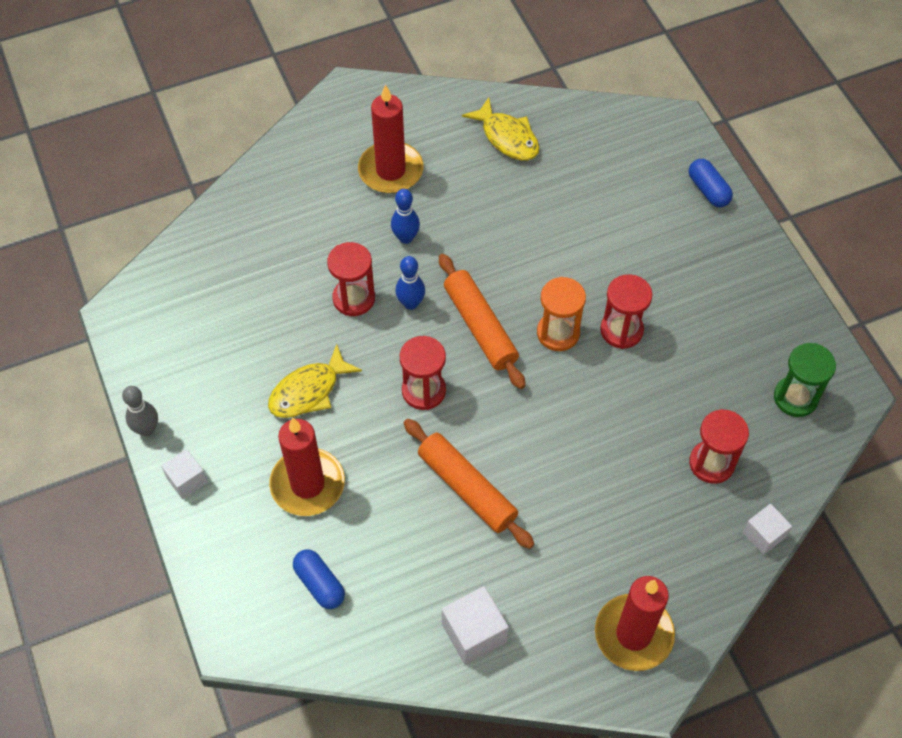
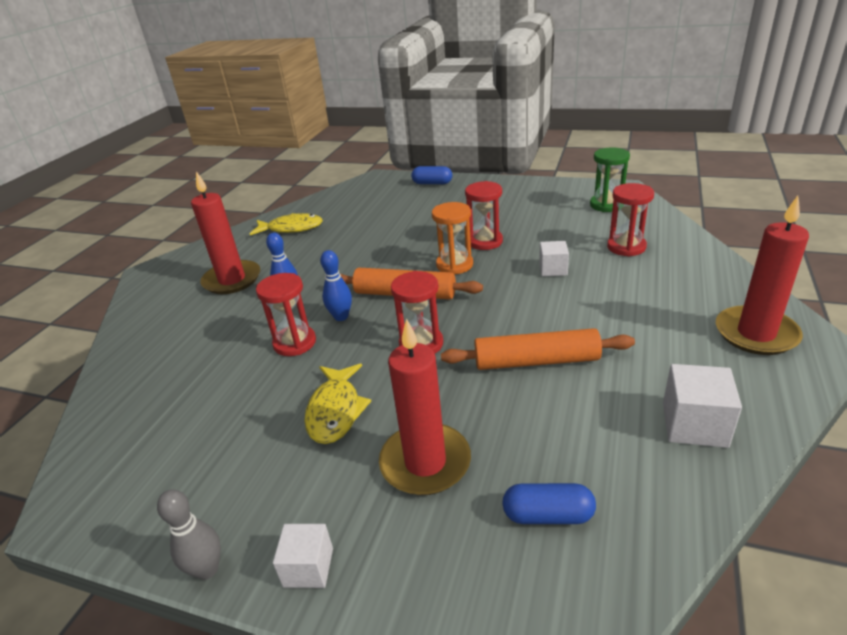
camera: 45 degrees left, 25 degrees down
(763, 535) = (703, 249): white cube -> white cube (553, 269)

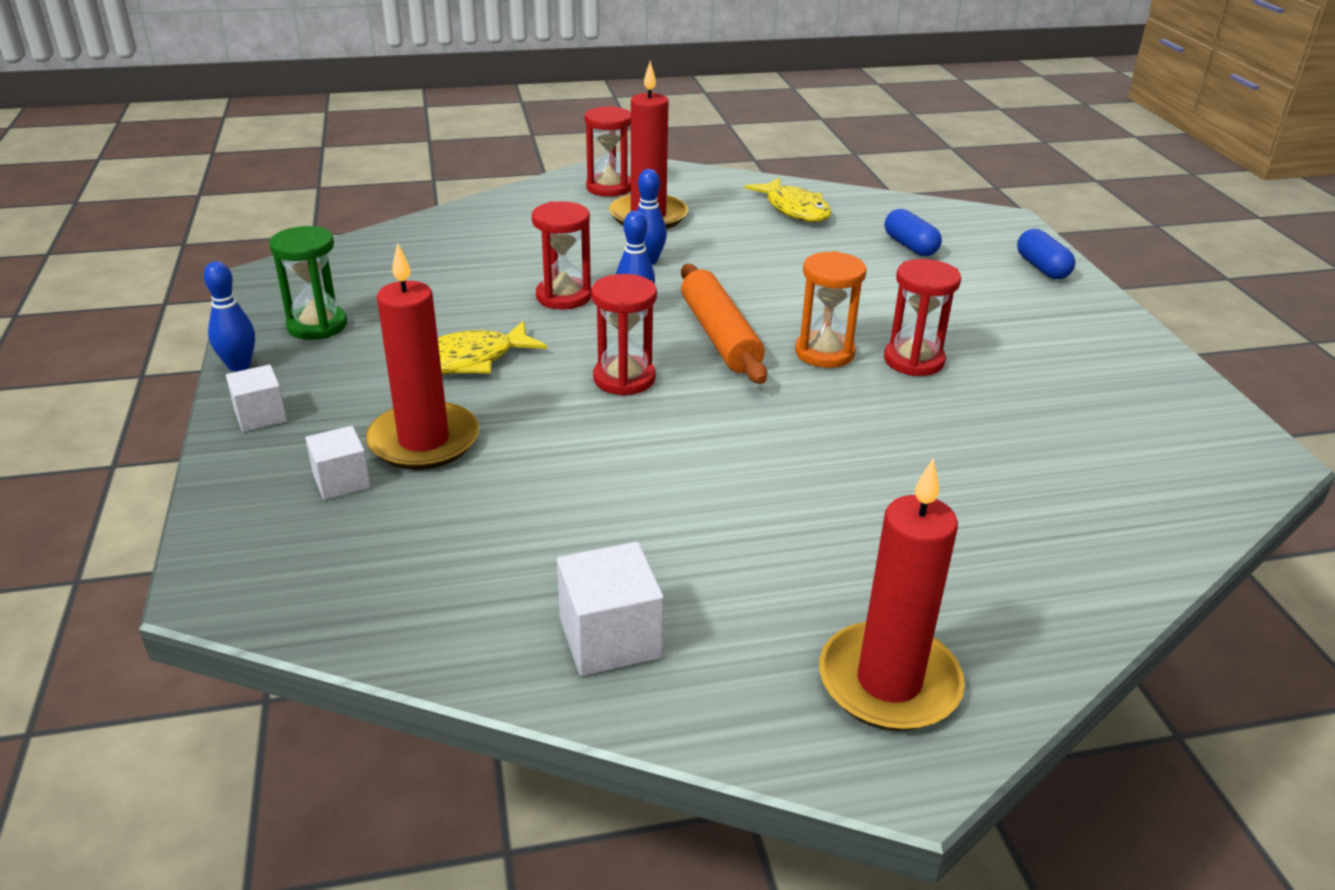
camera: 55 degrees right, 0 degrees up
(207, 569) = (239, 366): grey bowling pin -> blue bowling pin
(536, 361) = (653, 475): orange rolling pin -> none
(548, 515) = (387, 543): blue capsule -> blue capsule (910, 246)
(553, 269) = (895, 439): white cube -> white cube (341, 481)
(606, 205) = (1172, 450): green hourglass -> green hourglass (317, 325)
(626, 247) = (1039, 499): red hourglass -> red hourglass (609, 188)

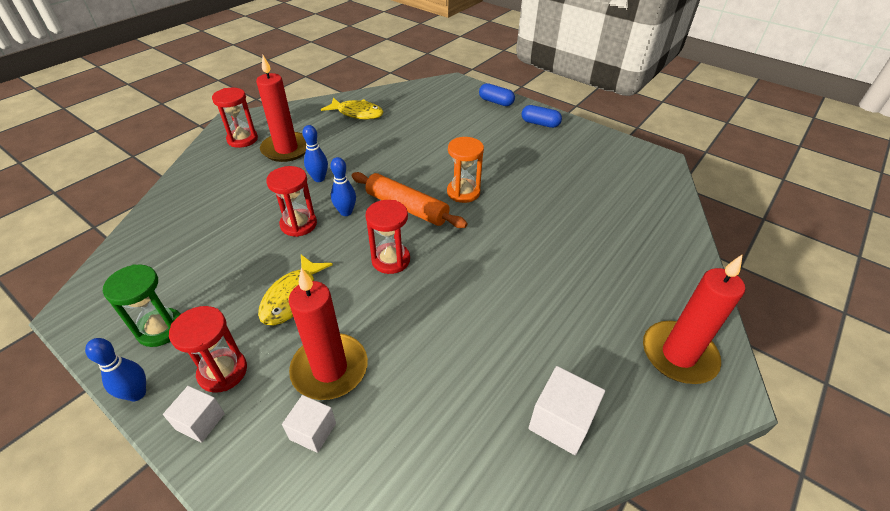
camera: 40 degrees left, 10 degrees up
(910, 246) = (432, 113): blue capsule -> blue capsule (540, 123)
(914, 360) = (503, 177): red hourglass -> red hourglass (223, 371)

